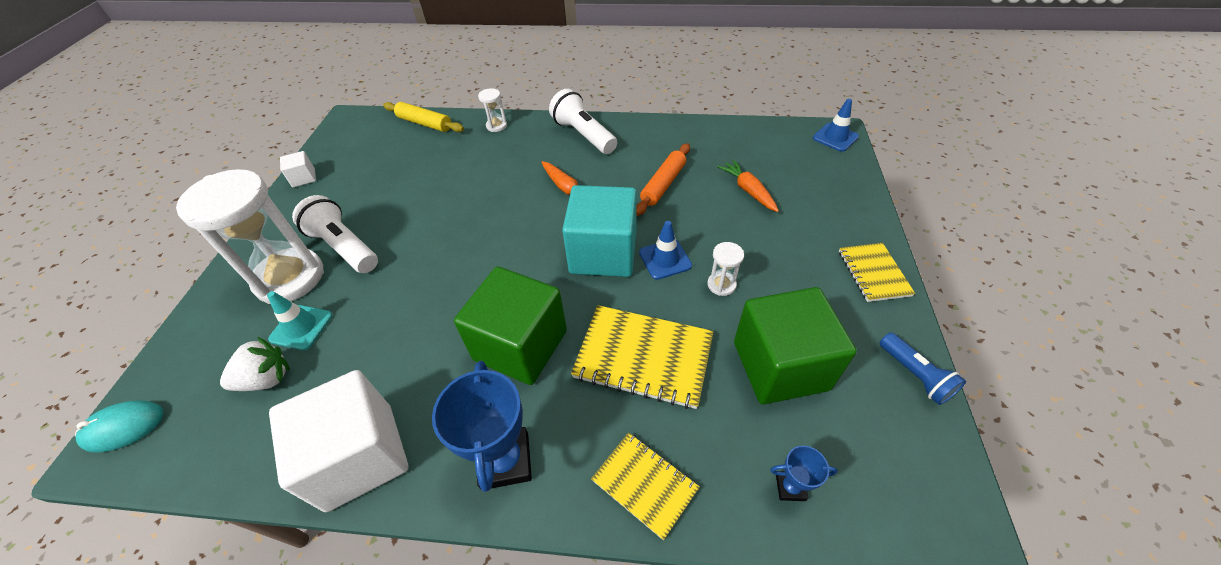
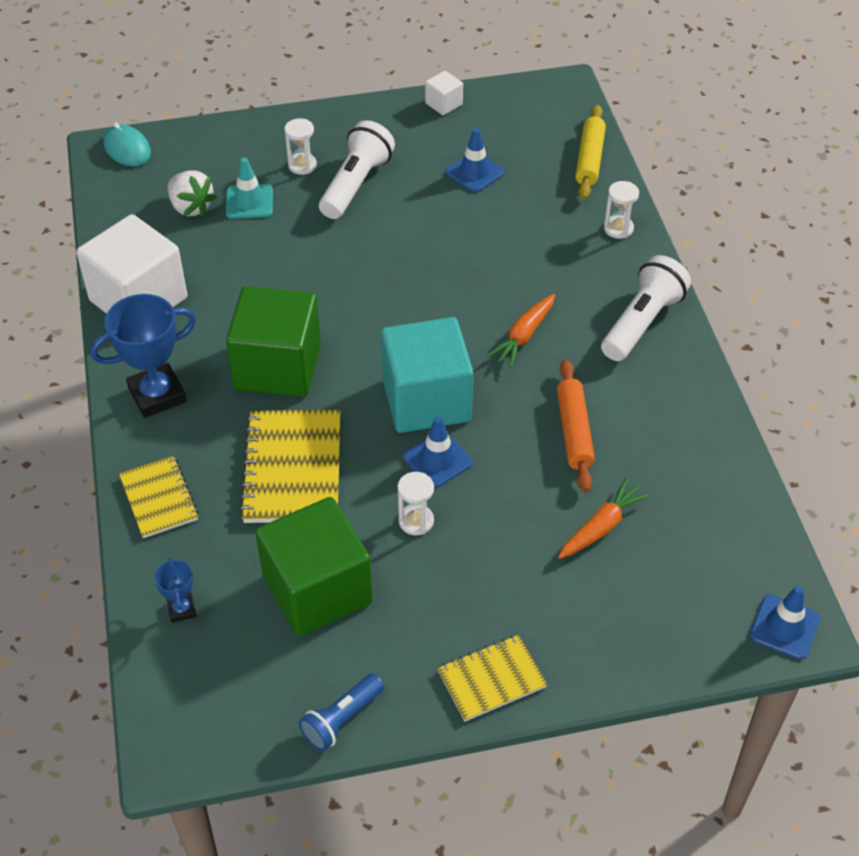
camera: 70 degrees right, 0 degrees up
(290, 278) = (302, 165): white hourglass -> white hourglass, size x0.41
(390, 178) = (474, 172): none -> blue traffic cone
(644, 484) = (159, 498): yellow notebook -> yellow notebook turned 45 degrees counterclockwise
(663, 184) = (574, 431): orange rolling pin -> orange rolling pin turned 75 degrees clockwise

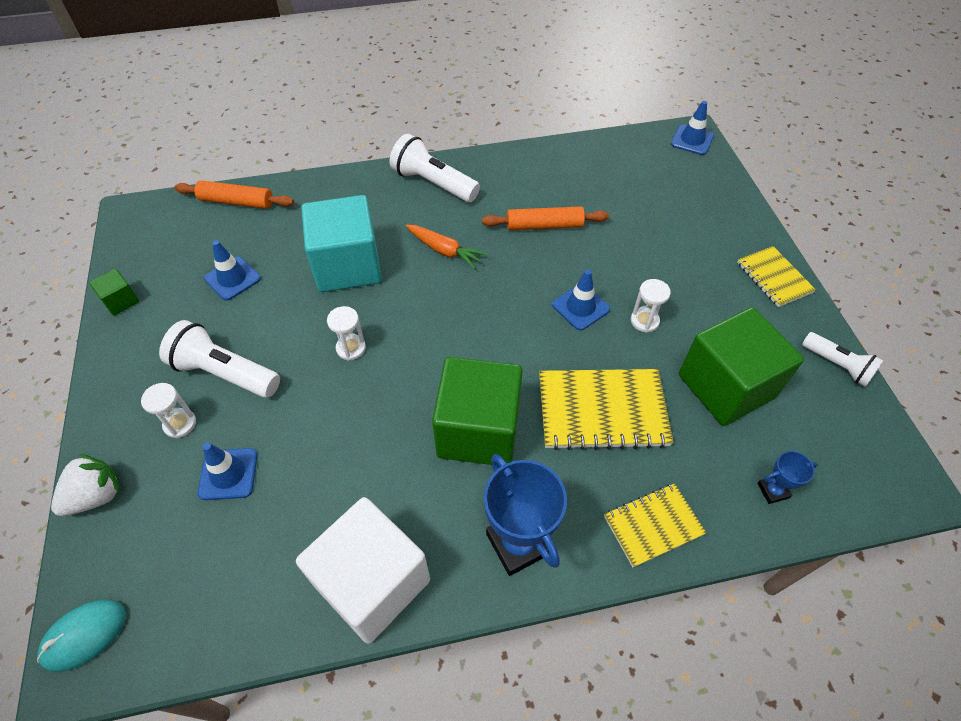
camera: 90 degrees left, 5 degrees up
(191, 207) = (222, 538): white strawberry -> white strawberry (96, 496)
(249, 202) = (228, 474): turquoise traffic cone -> blue traffic cone
(341, 719) = (837, 365): blue flashlight -> white flashlight
(426, 400) = (516, 314): turquoise cube -> turquoise cube (347, 266)
(443, 104) = (121, 301): white cube -> green cube
(589, 159) = (236, 202): yellow rolling pin -> orange rolling pin
(601, 527) = (631, 216): orange carrot -> none
(618, 228) = (327, 189): white hourglass -> white hourglass (351, 348)

